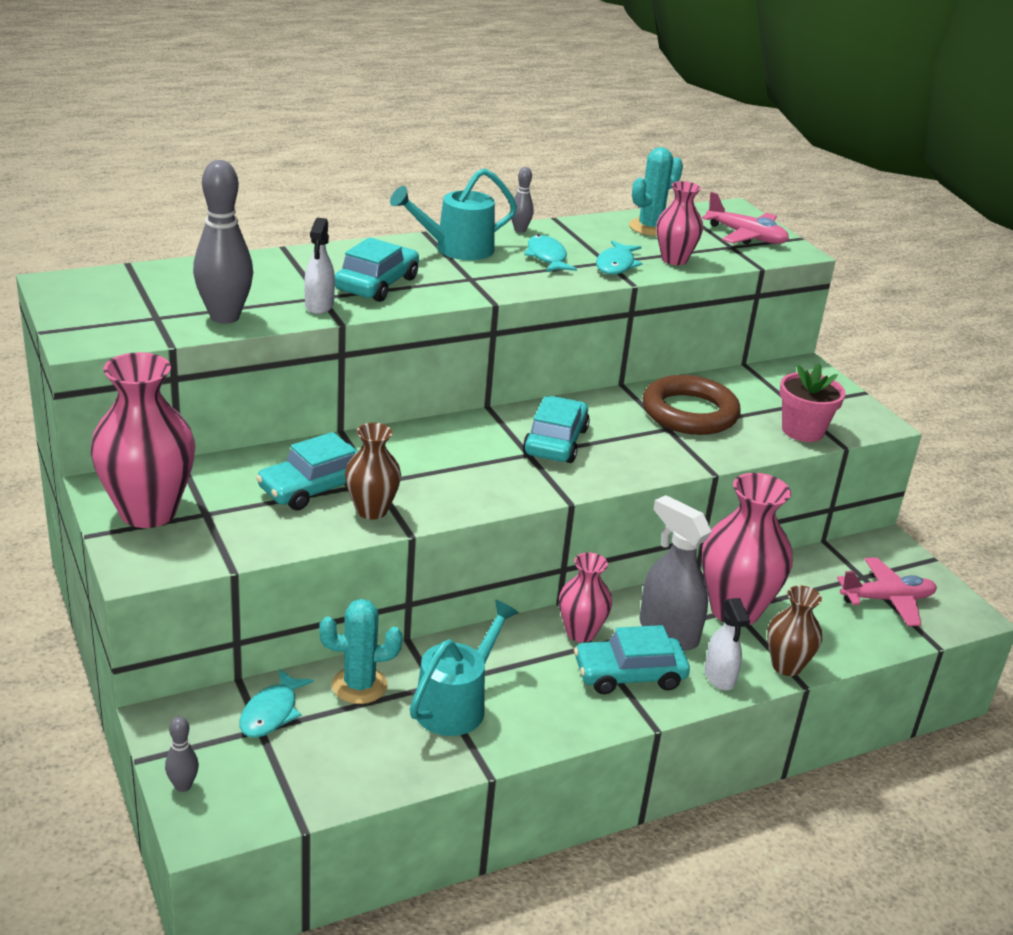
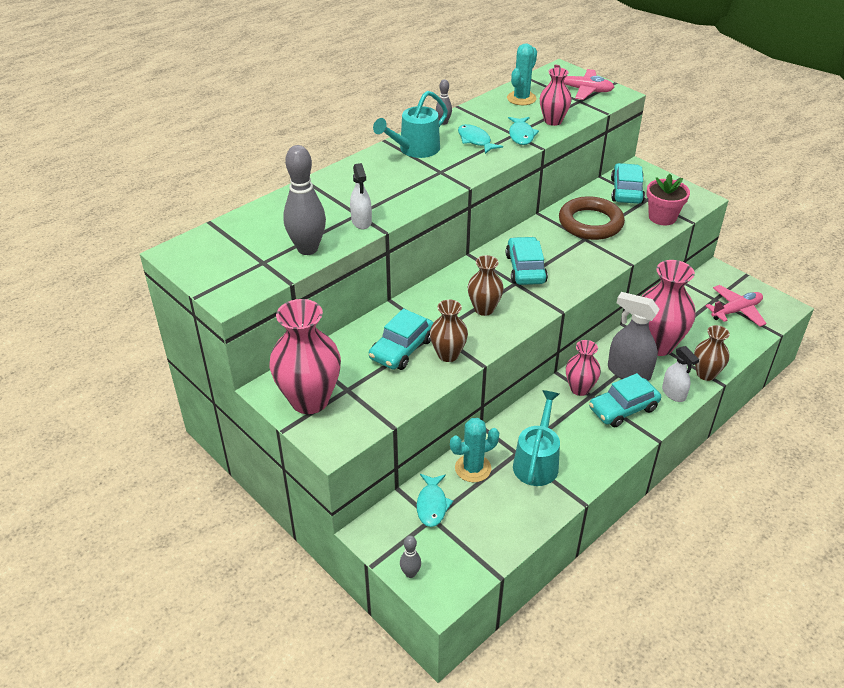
camera: 15 degrees left, 10 degrees up
(377, 284) = (385, 193): turquoise car -> turquoise car (626, 191)
(461, 472) = (484, 309): none -> brown vase

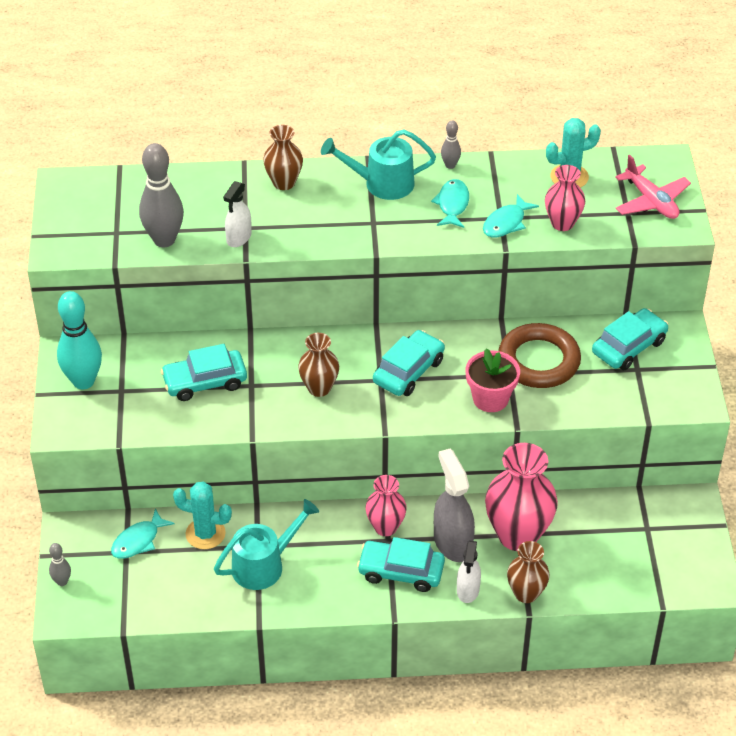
camera: 40 degrees right, 5 degrees up
(309, 400) = (83, 381): pink vase -> turquoise bowling pin
(448, 354) = (235, 411): brown vase -> brown vase (284, 183)
(662, 217) = (623, 398): pink flower pot -> pink flower pot (490, 398)
(736, 311) = (651, 554): pink plane -> none

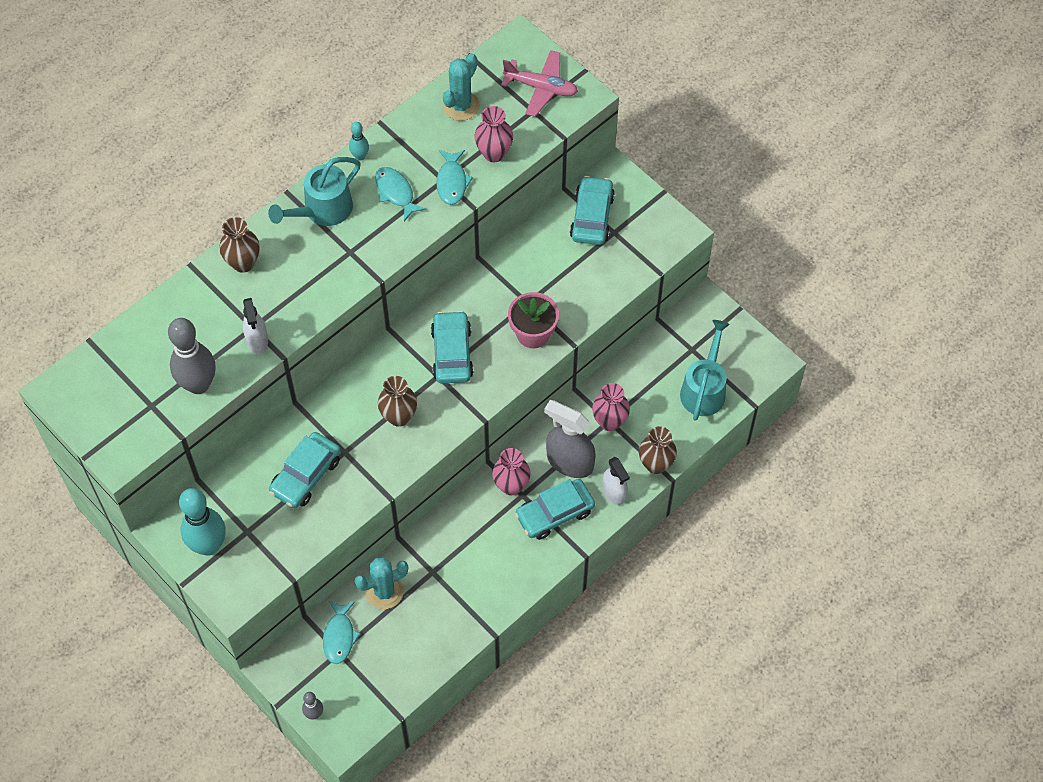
camera: 40 degrees left, 15 degrees up
(264, 565) = (452, 583): turquoise watering can -> turquoise watering can (704, 389)
(450, 165) = (360, 156): grey bowling pin -> turquoise bowling pin
(518, 535) = (609, 422): pink vase -> pink vase, size x0.58
(538, 361) = (538, 275): brown ring -> none

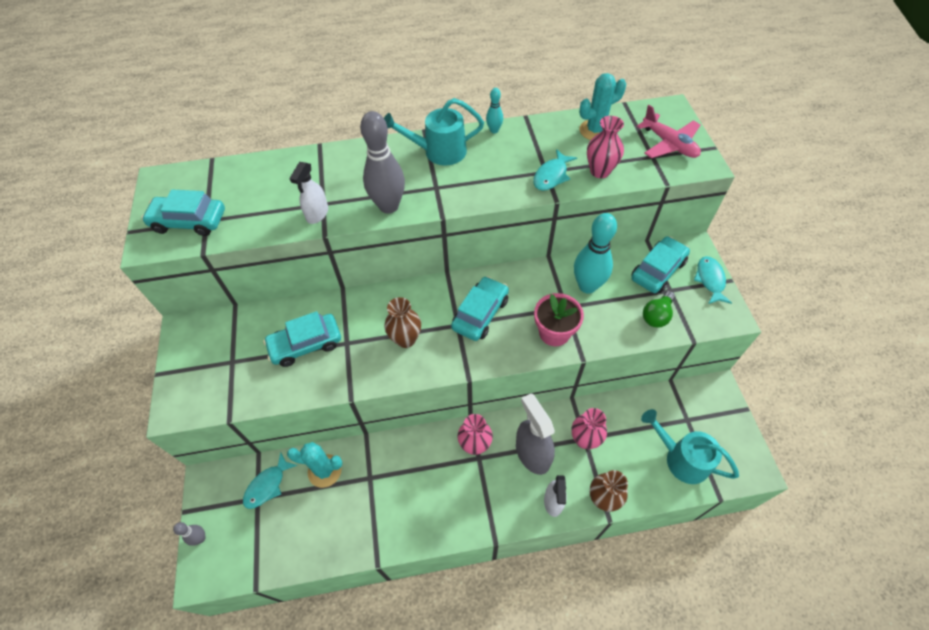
camera: 35 degrees right, 5 degrees down
(198, 384) = (249, 223): grey bowling pin -> grey bowling pin (389, 206)
(208, 545) = (198, 356): turquoise bowling pin -> turquoise bowling pin (587, 286)
(243, 263) = (354, 159): brown vase -> none
(396, 193) = (502, 164): turquoise fish -> turquoise fish (710, 280)
(555, 513) = (494, 489): turquoise car -> turquoise car (189, 221)
(615, 265) = (657, 315): none -> green light bulb
(704, 389) = (681, 458): turquoise watering can -> turquoise watering can turned 105 degrees counterclockwise

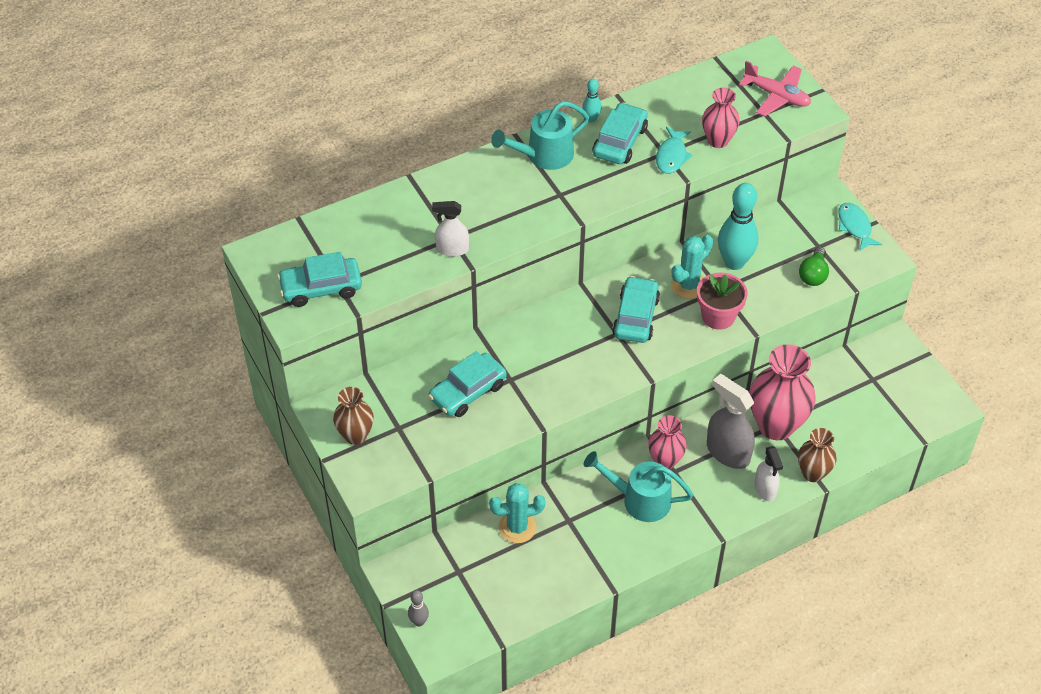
camera: 20 degrees left, 5 degrees down
(267, 485) = (463, 557): turquoise fish -> none
(317, 214) = (452, 249): white spray bottle -> white spray bottle turned 90 degrees clockwise
(389, 206) = (521, 225): grey bowling pin -> none
(406, 339) = (570, 360): brown vase -> brown vase (355, 435)
(584, 440) = (776, 425): pink vase -> pink vase, size x1.74
(595, 130) = (697, 96): turquoise cactus -> turquoise cactus (688, 285)
(658, 270) = (800, 229): turquoise car -> turquoise car (619, 141)
(681, 458) = (877, 416): turquoise watering can -> turquoise watering can (639, 500)

